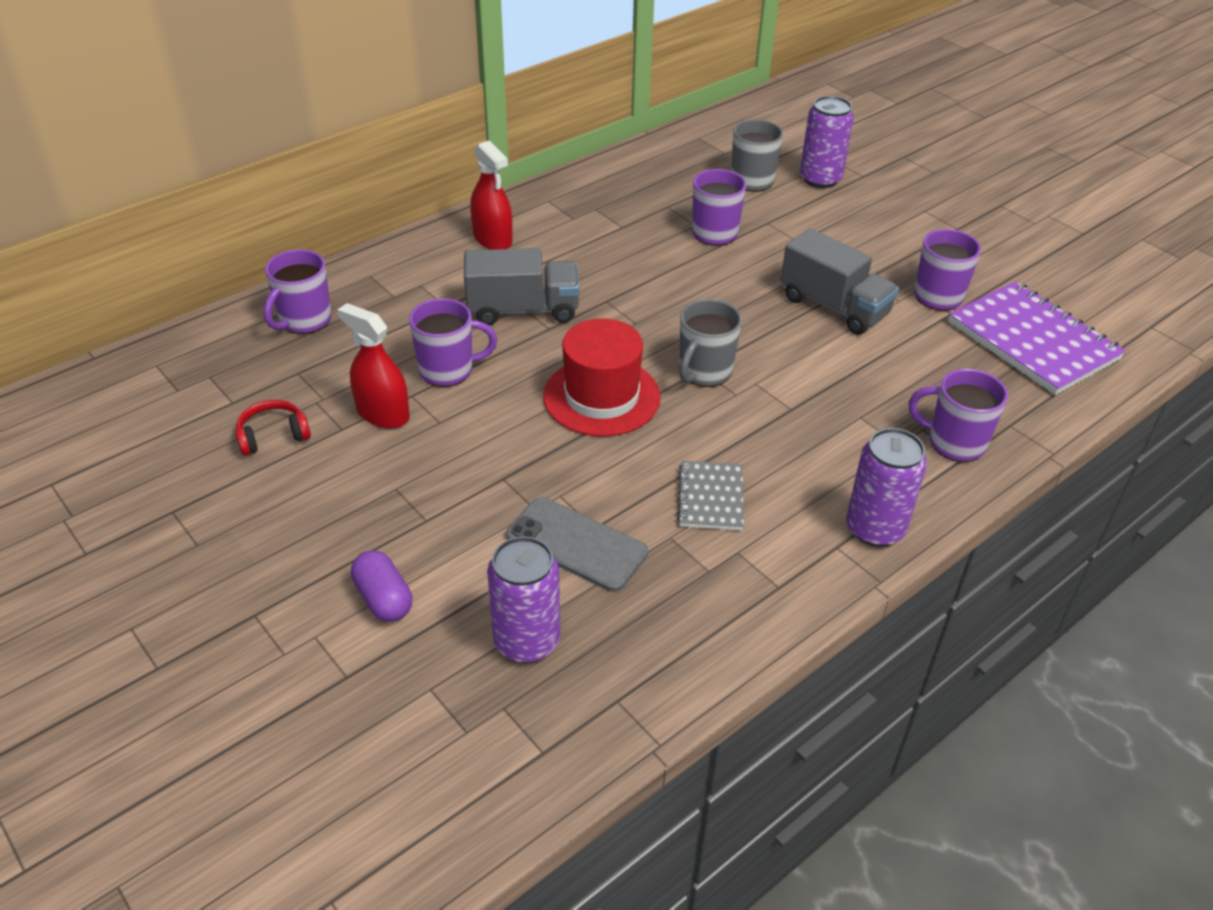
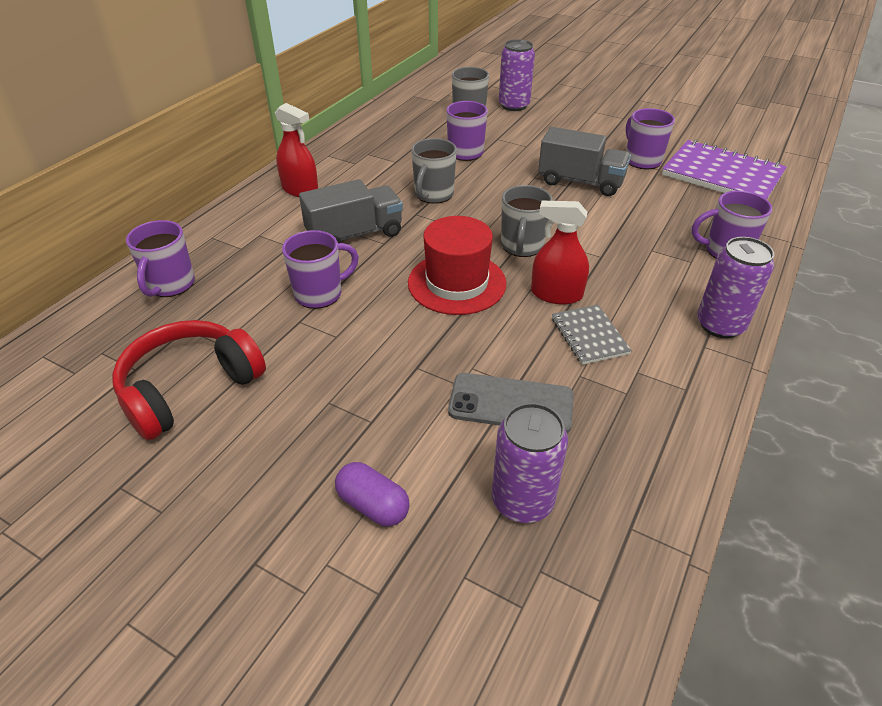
camera: 20 degrees left, 0 degrees up
(273, 436) = (190, 388): red headphones -> red headphones, size x1.99
(383, 413) = (282, 342): red spray bottle -> red spray bottle (556, 294)
(641, 281) = (433, 195): none -> grey mug

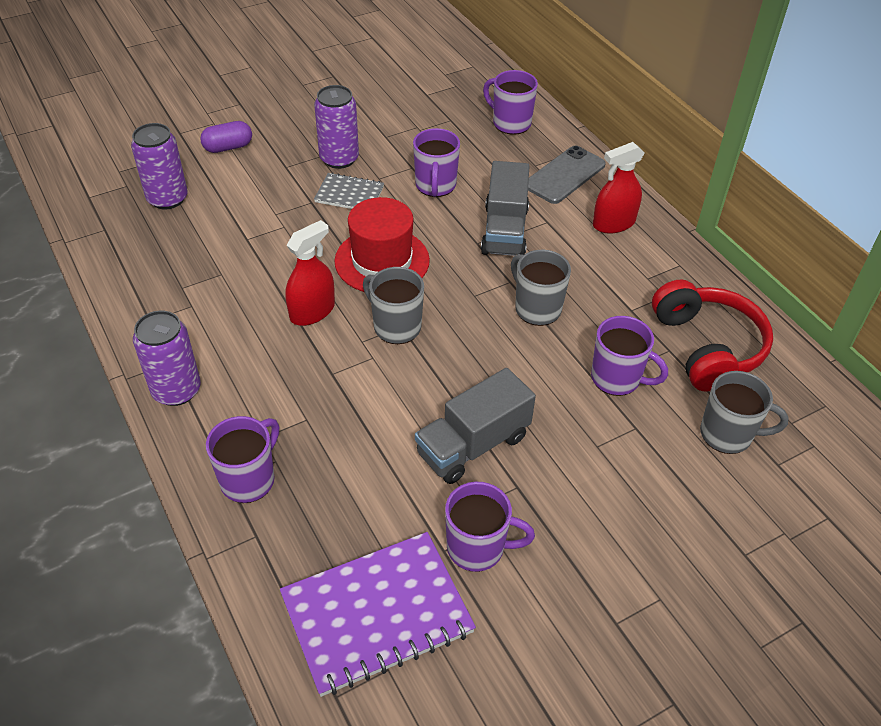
camera: 120 degrees right, 5 degrees up
(190, 388) = (387, 110): red headphones -> red headphones (707, 347)
(511, 403) = (235, 228): grey phone -> grey phone (564, 175)
(514, 105) = (734, 504): purple can -> purple can (339, 159)
(589, 336) = (249, 302): grey notebook -> grey notebook (349, 194)

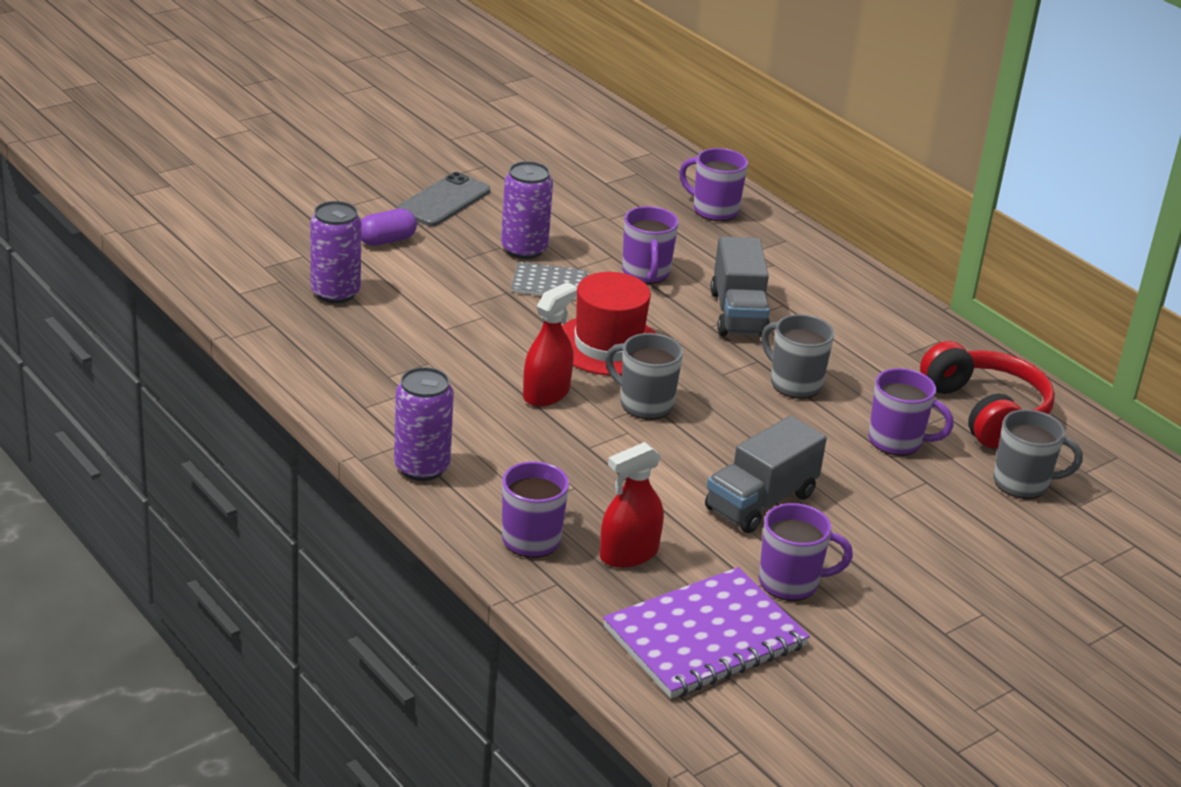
camera: 10 degrees left, 15 degrees down
(564, 175) = (791, 260): grey phone -> grey phone (444, 201)
(613, 223) = (858, 304): red spray bottle -> red spray bottle (629, 554)

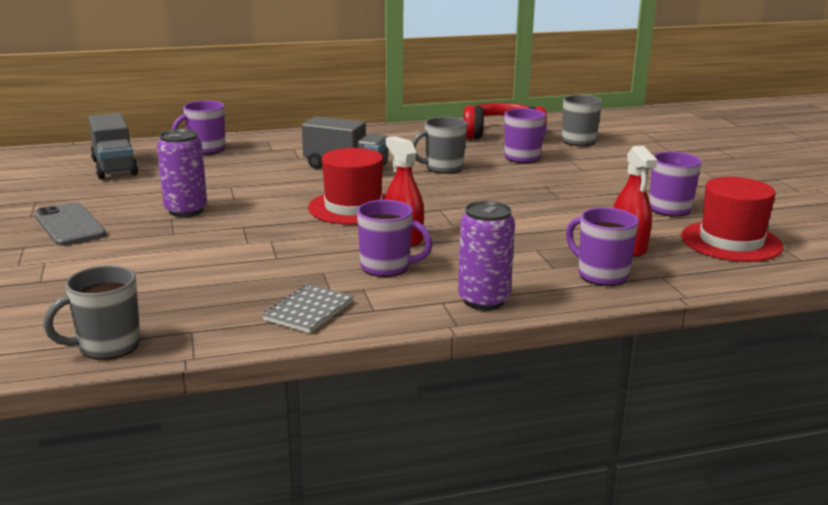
camera: 65 degrees left, 10 degrees down
(335, 293) = (167, 293): purple can -> none
(387, 240) = (104, 257): purple capsule -> none
(549, 284) = (247, 211): grey notebook -> grey notebook (308, 311)
(644, 404) = (439, 210): grey mug -> grey mug (107, 346)
(646, 273) = (266, 181): purple mug -> purple mug (387, 267)
(705, 637) = (731, 242): purple notebook -> red hat
(760, 502) = (576, 200): grey truck -> grey truck (114, 167)

